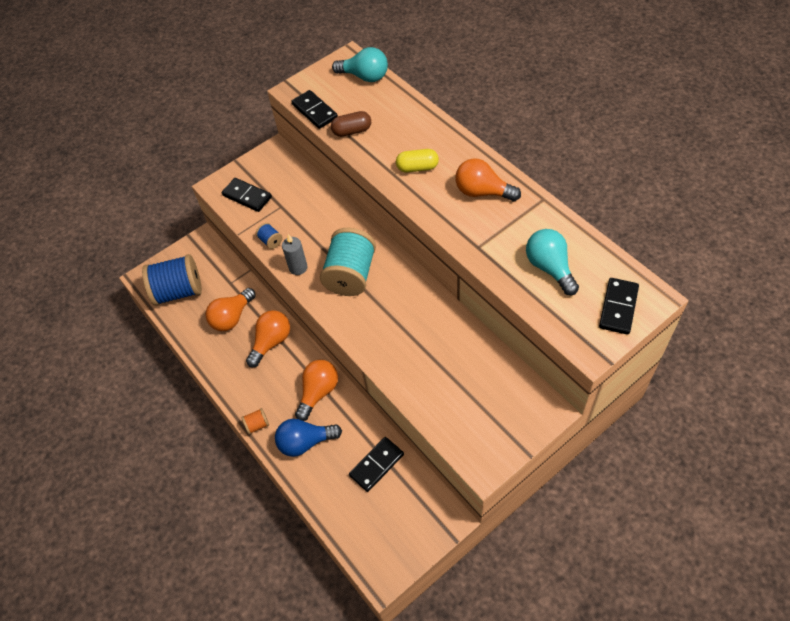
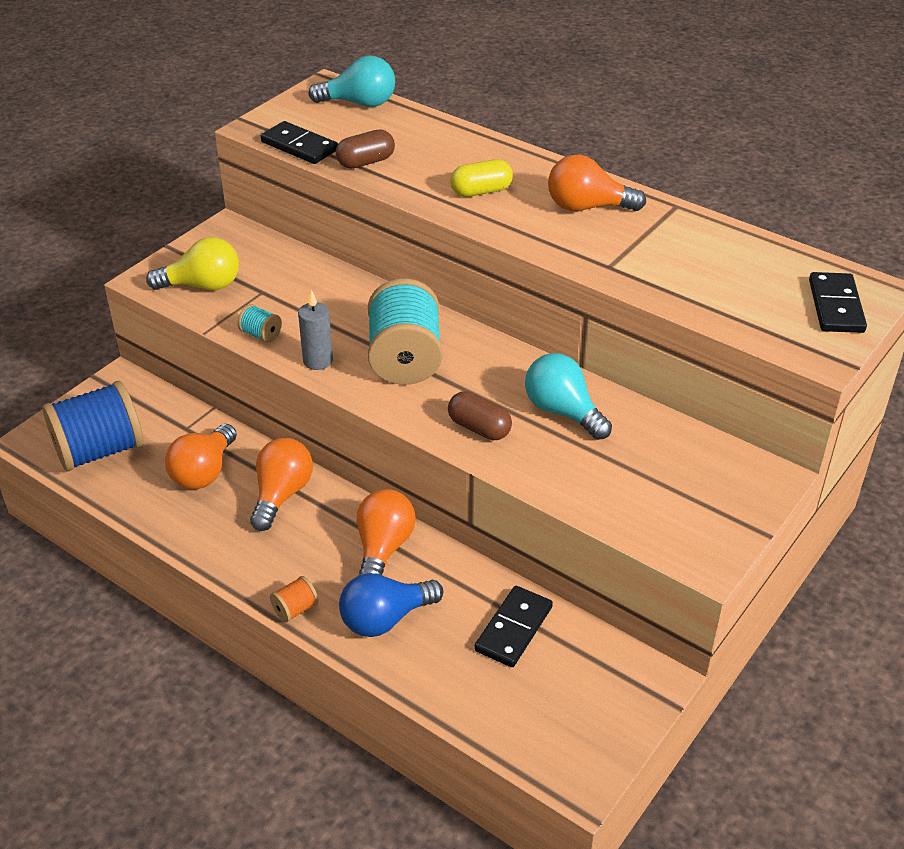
camera: 20 degrees left, 15 degrees down
(247, 196) = (202, 286): black domino -> yellow light bulb
(270, 241) = (261, 334): blue spool -> turquoise spool
(378, 338) = (479, 428): none -> brown capsule
(549, 268) = (721, 276): turquoise light bulb -> turquoise light bulb (563, 412)

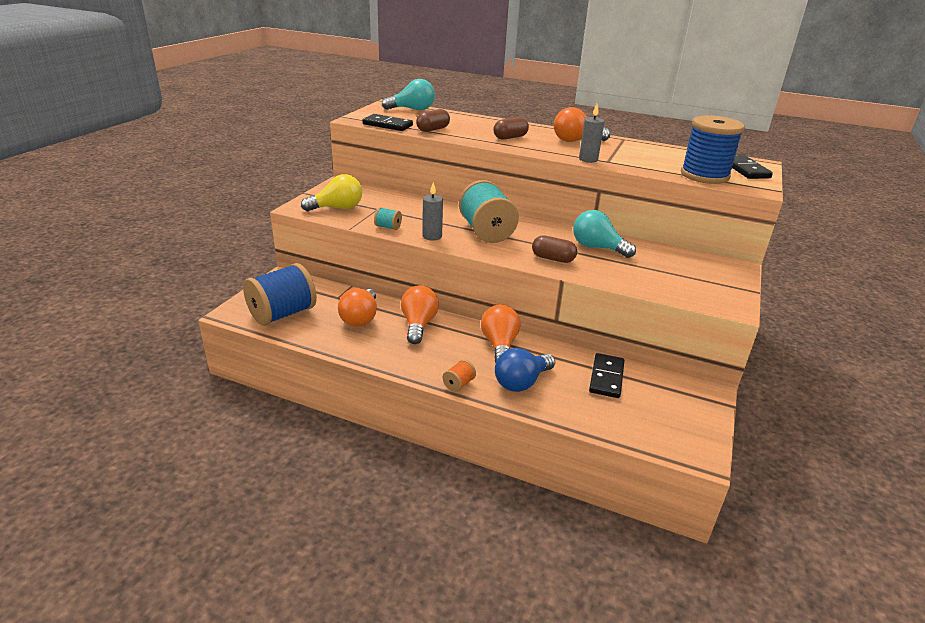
camera: 15 degrees left, 10 degrees down
(481, 191) = (510, 137): yellow capsule -> brown capsule
(577, 260) = (588, 159): none -> grey candle
(750, 316) = (704, 175): none -> blue spool

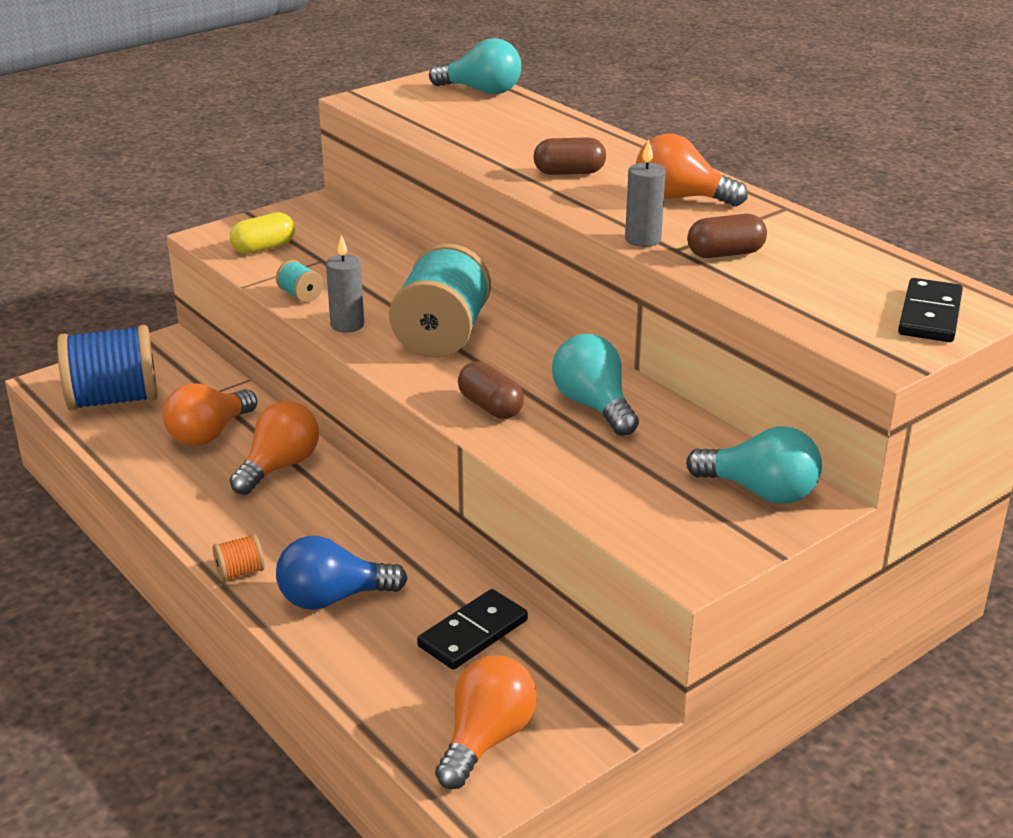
camera: 30 degrees right, 0 degrees up
(337, 208) = (264, 248): yellow light bulb -> yellow capsule
(387, 125) = (397, 118): black domino -> none
(433, 129) = (459, 137): brown capsule -> brown capsule (725, 254)
(499, 345) = (364, 533): orange light bulb -> orange light bulb (486, 739)
(704, 175) = (818, 311): blue spool -> none
(713, 267) = (760, 491): none -> turquoise light bulb

